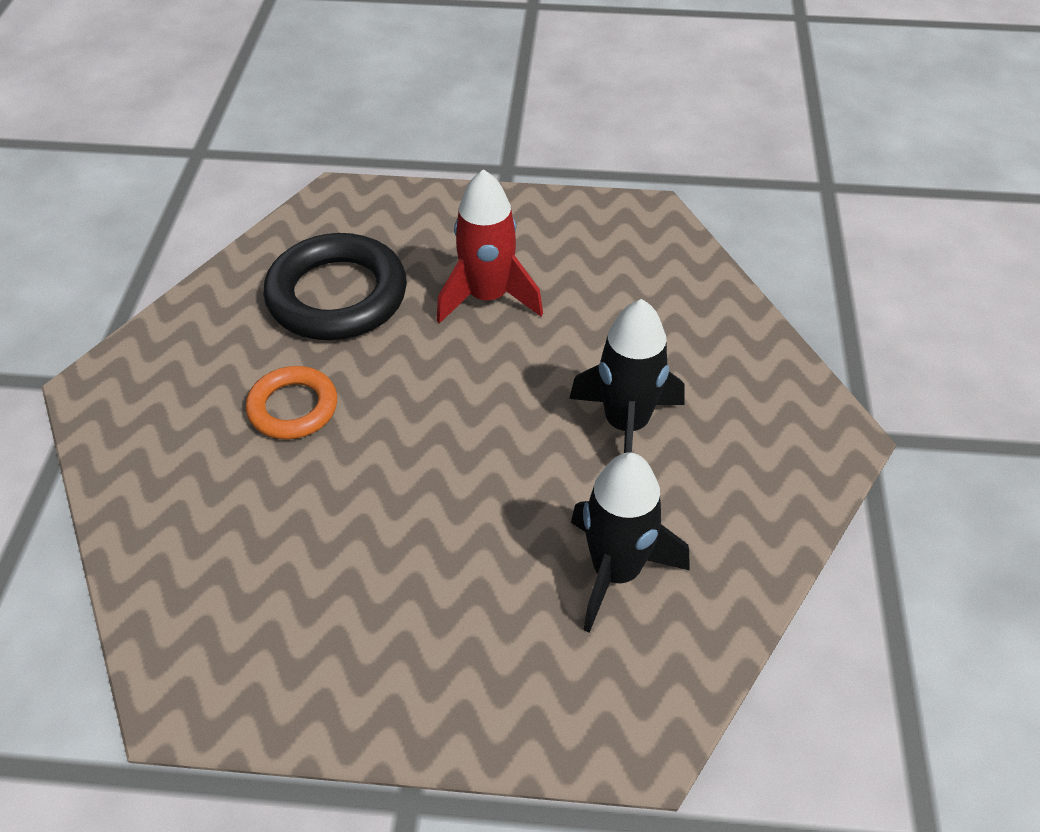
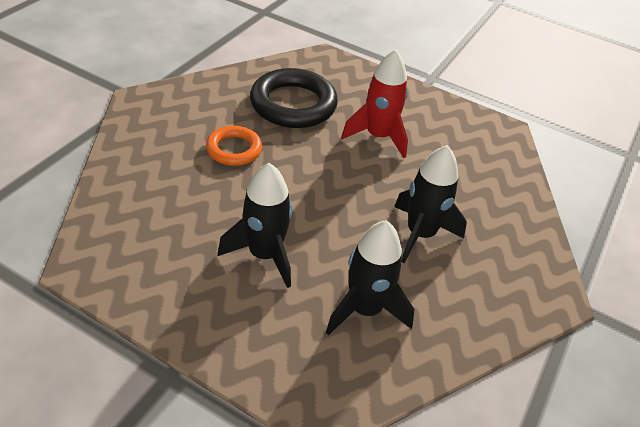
camera: 20 degrees right, 5 degrees down
(436, 555) = (264, 255): none -> black rocket

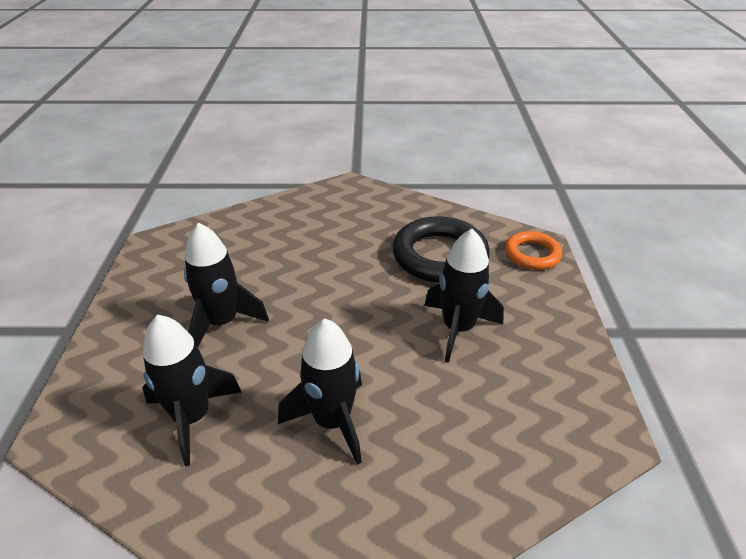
camera: 65 degrees right, 5 degrees down
(234, 149) = (340, 251): orange ring -> orange ring (532, 254)
(378, 137) = (458, 328): red rocket -> black rocket

